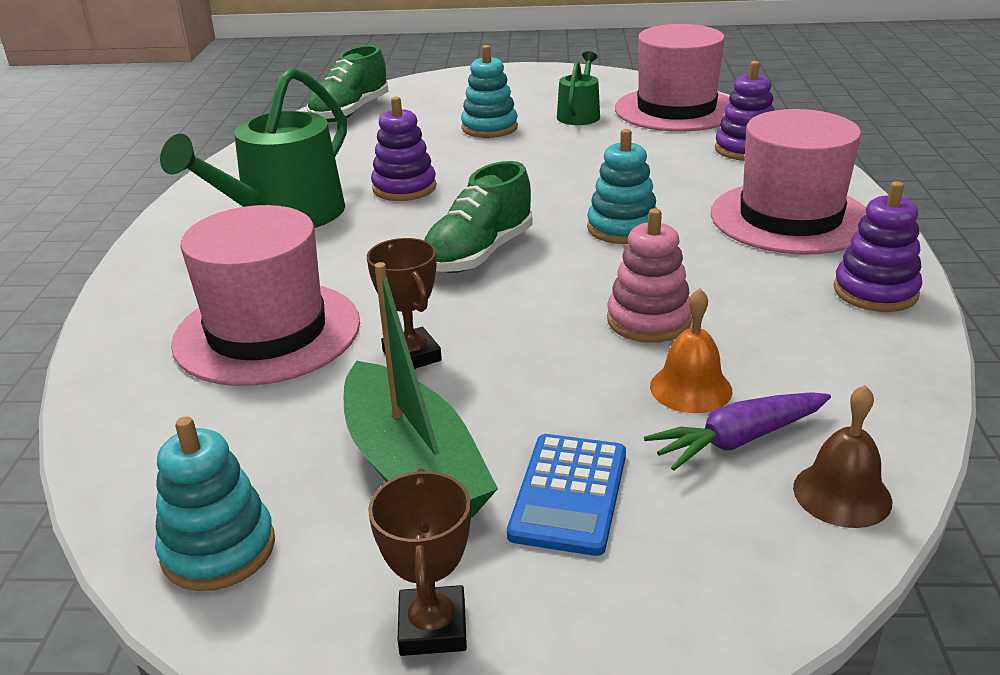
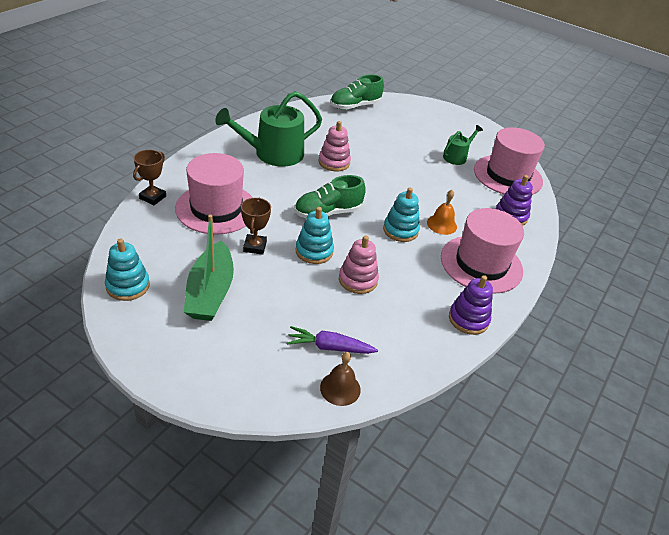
camera: 25 degrees right, 10 degrees up
(404, 188) = (334, 162): purple stacking toy -> pink stacking toy
(433, 627) = (162, 349): brown trophy -> brown trophy (153, 197)
(489, 128) = (406, 145): turquoise stacking toy -> turquoise stacking toy (314, 251)
(569, 494) = (249, 331): blue calculator -> none
(690, 388) = (338, 317): orange bell -> orange bell (441, 224)

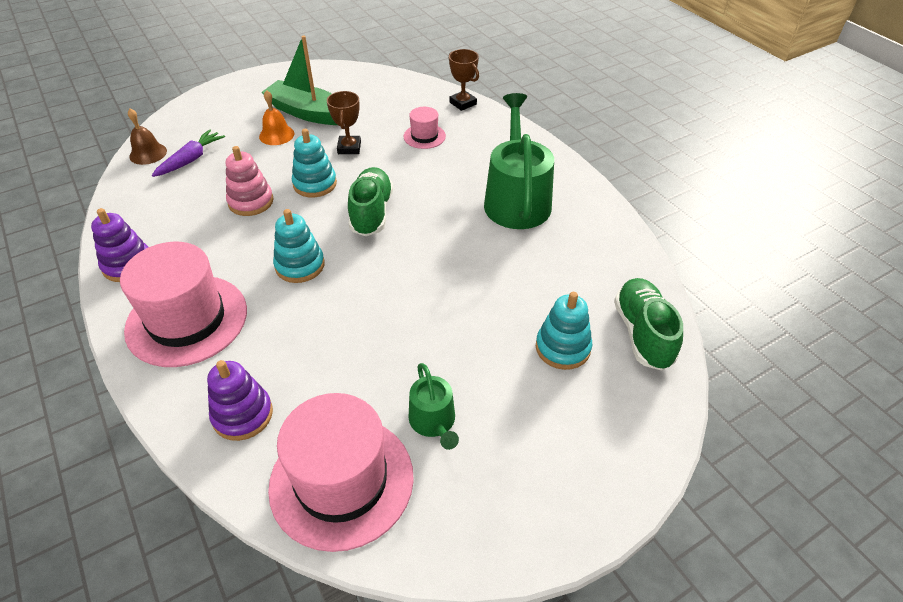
camera: 120 degrees right, 5 degrees up
(128, 286) = (346, 78): turquoise stacking toy -> turquoise stacking toy (562, 348)
(216, 208) = (424, 136): pink hat -> pink hat, size x0.47
(255, 246) = (349, 148): brown trophy -> brown trophy turned 60 degrees clockwise
(334, 162) = (476, 251): pink stacking toy -> none
(441, 224) = (283, 313): orange bell -> orange bell (276, 135)

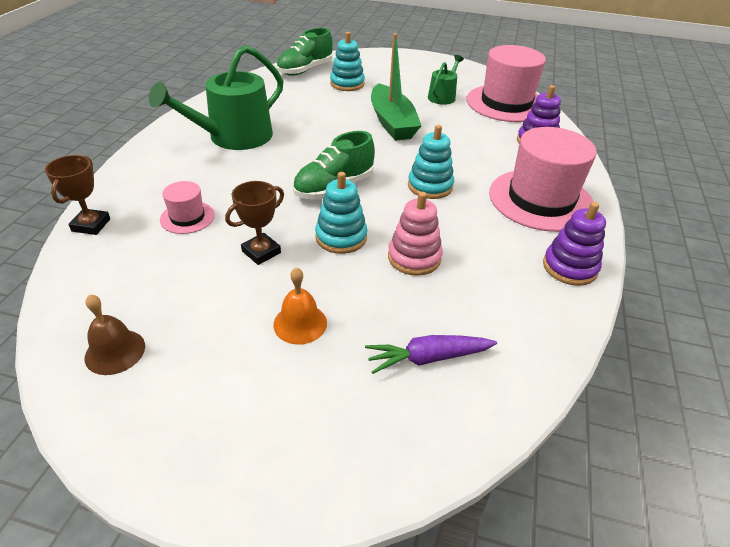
camera: 135 degrees left, 5 degrees down
(148, 153) = (474, 414): brown bell -> brown bell (115, 351)
(308, 113) = (226, 331): green boat -> green boat (392, 122)

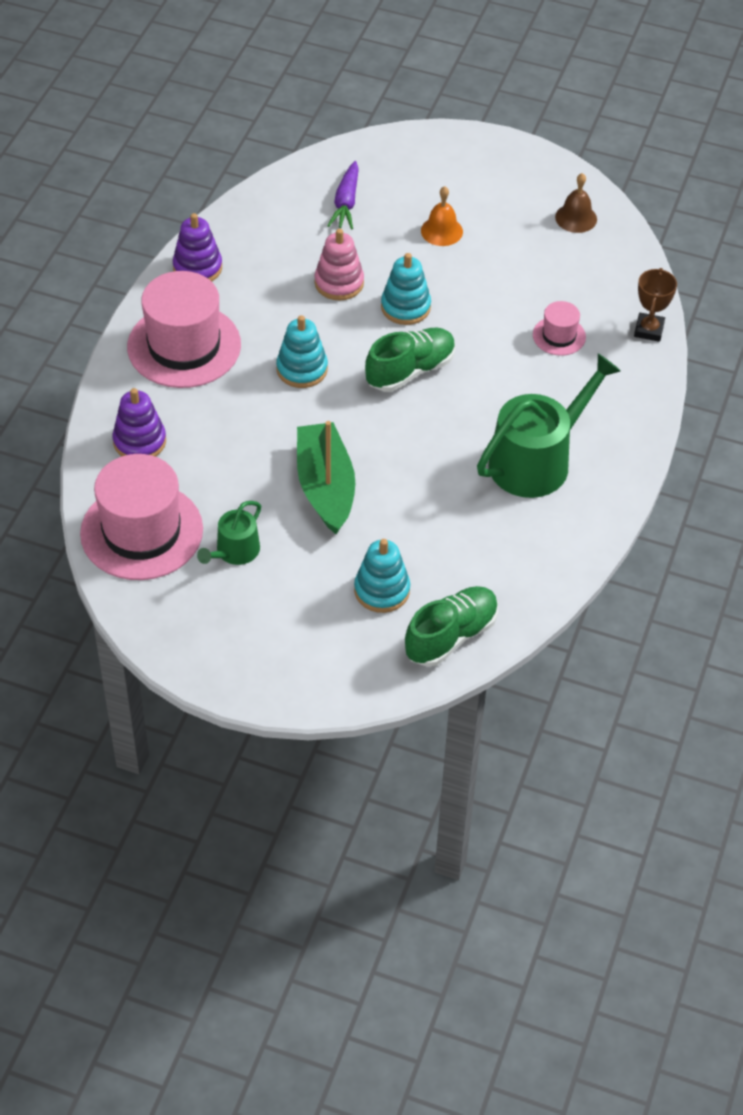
camera: 175 degrees left, 10 degrees up
(261, 252) = (480, 294): brown trophy -> none
(428, 358) = (346, 202): purple carrot -> purple carrot turned 105 degrees clockwise

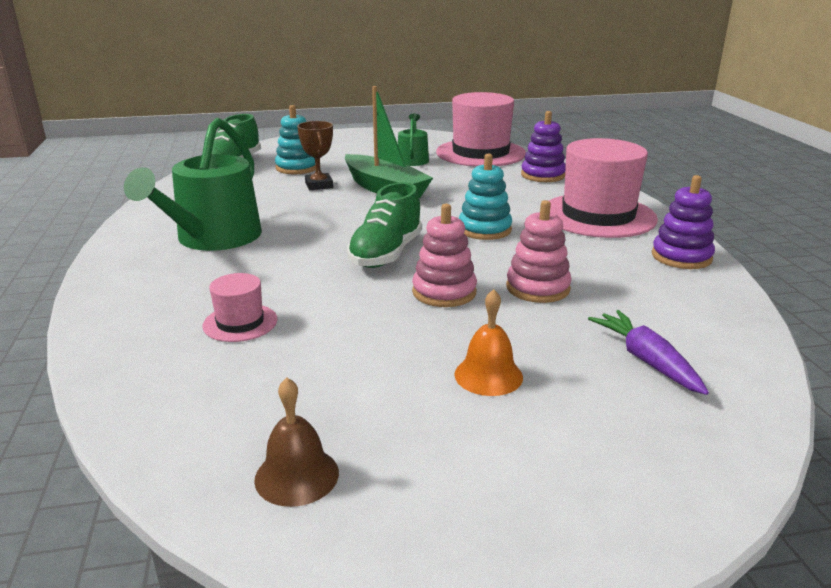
camera: 150 degrees right, 25 degrees down
(405, 307) = (444, 292): turquoise stacking toy -> pink stacking toy
(649, 330) = (111, 365): brown trophy -> brown trophy (319, 185)

